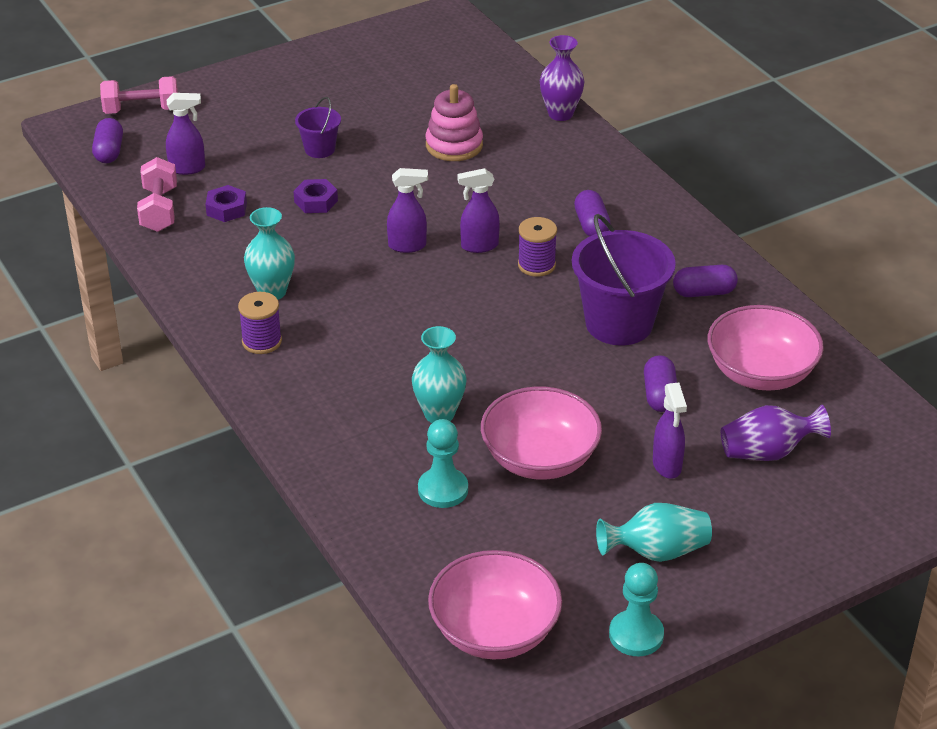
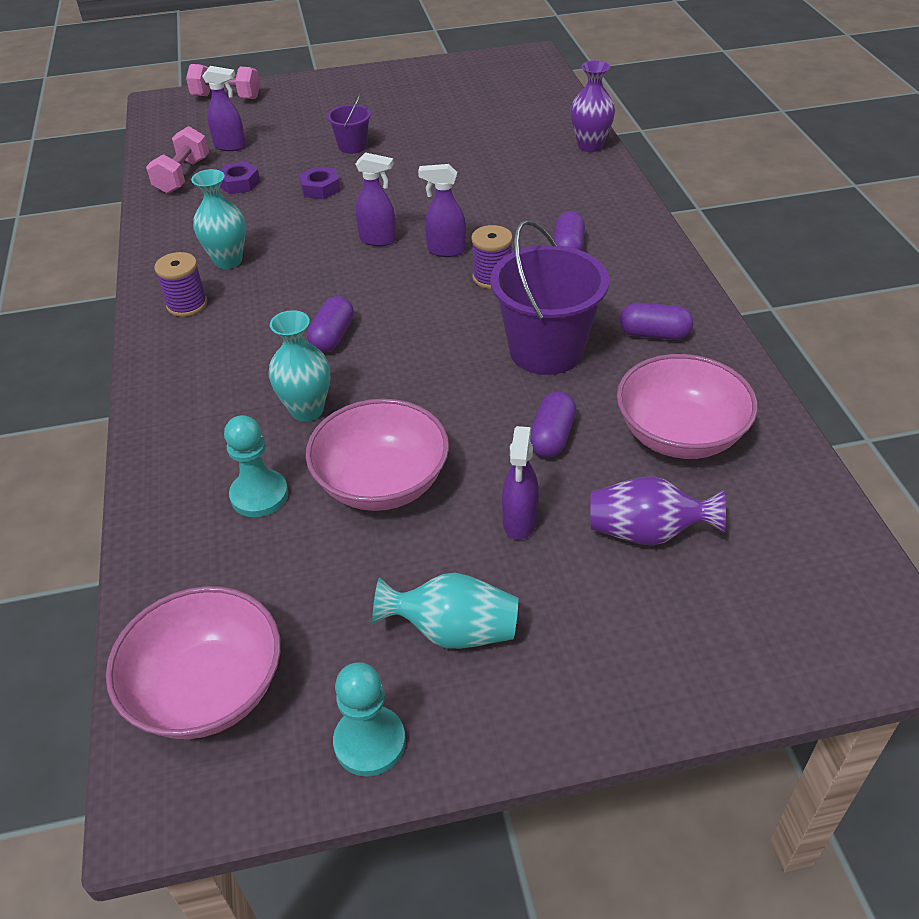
camera: 20 degrees right, 5 degrees up
(109, 151) = (177, 125): purple capsule -> purple capsule (332, 336)
(454, 145) = (474, 159): pink stacking toy -> none

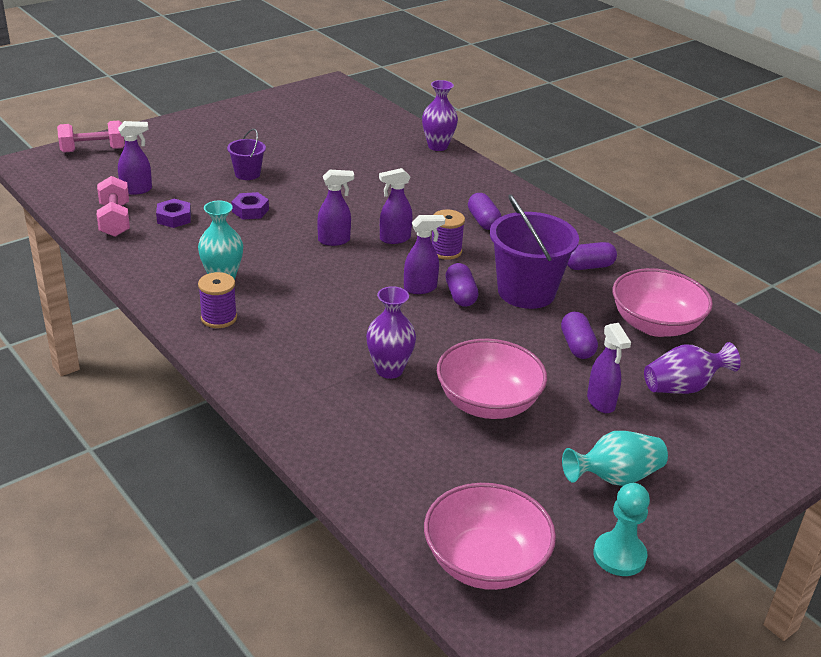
camera: 30 degrees left, 10 degrees down
(259, 495) = (406, 434): turquoise pawn -> none
(307, 410) = (389, 370): turquoise vase -> purple vase
(332, 336) = (362, 316): purple capsule -> purple capsule (460, 295)
(425, 317) = (420, 288): none -> purple spray bottle

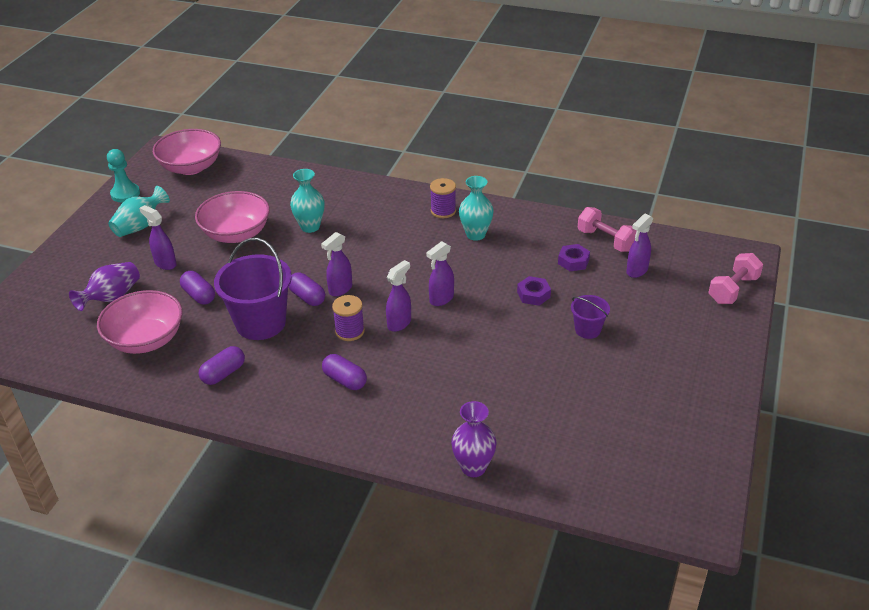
camera: 150 degrees right, 5 degrees up
(389, 370) = (310, 227): purple vase -> turquoise vase

